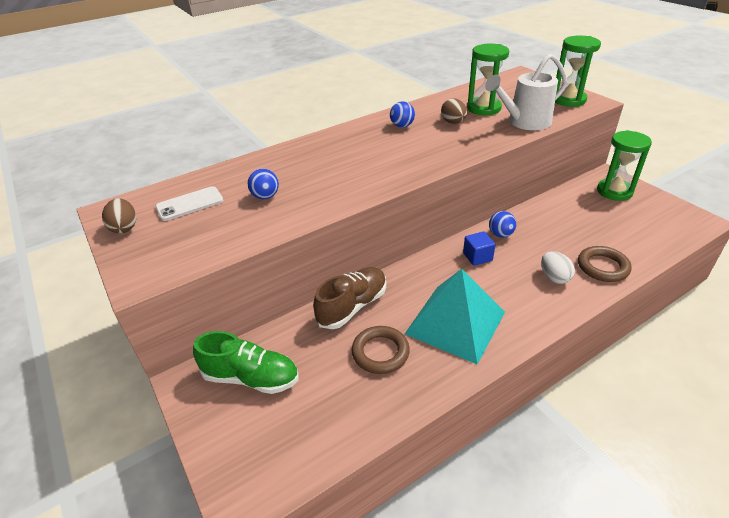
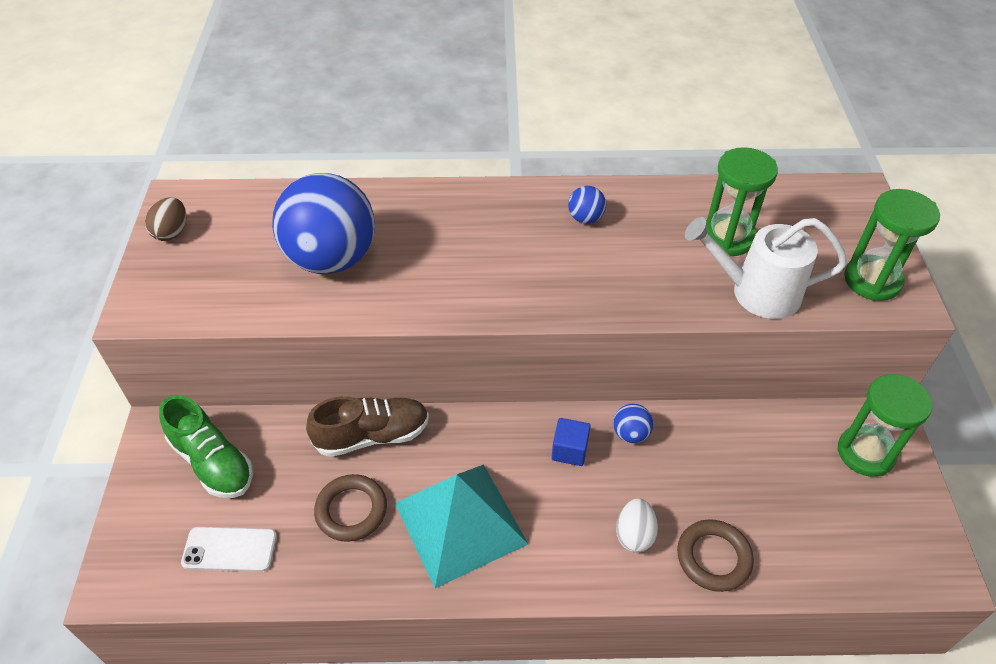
camera: 30 degrees right, 10 degrees up
(190, 204) = (252, 230): white phone -> white phone (229, 549)
(265, 196) = (331, 259): blue ball -> blue ball, size x2.48
(453, 122) = (657, 245): brown egg -> none

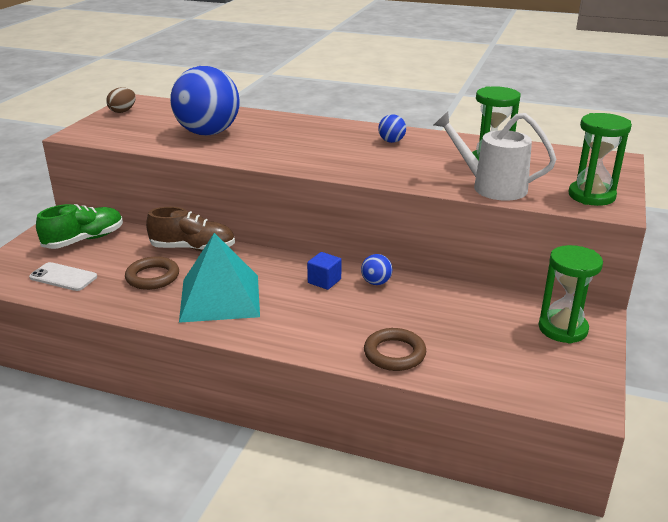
camera: 20 degrees right, 20 degrees down
(213, 462) = (84, 240): green shoe -> green shoe turned 105 degrees counterclockwise
(634, 535) = (341, 329): white egg -> none

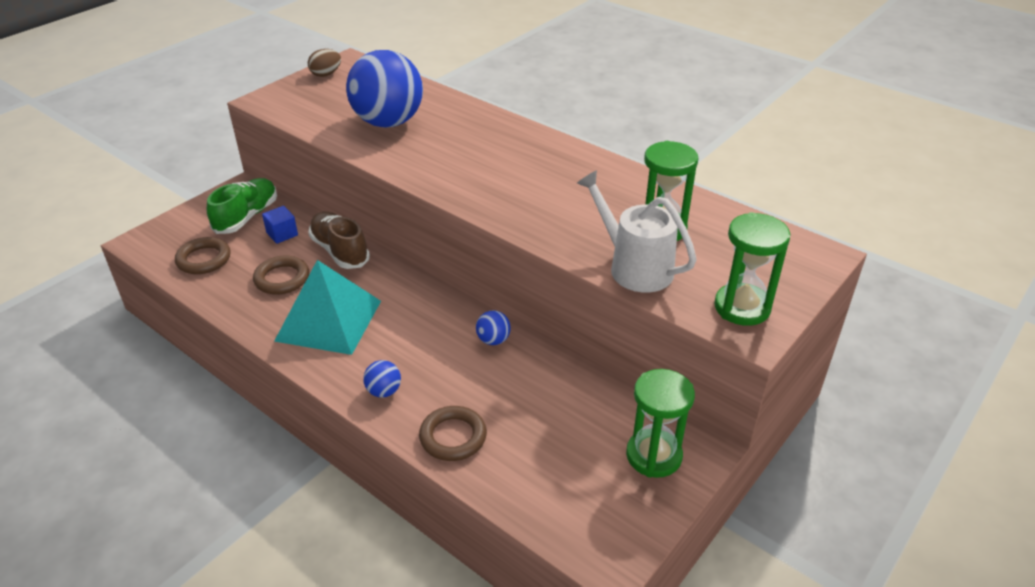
camera: 20 degrees right, 10 degrees up
(63, 277) = (204, 259): white phone -> brown ring
(84, 240) = (247, 217): green shoe -> green shoe turned 45 degrees counterclockwise
(193, 248) = (340, 251): brown shoe -> brown shoe turned 150 degrees counterclockwise
(324, 281) = (441, 325): blue cube -> blue cube (282, 234)
(391, 141) = (573, 172): blue ball -> blue ball (384, 391)

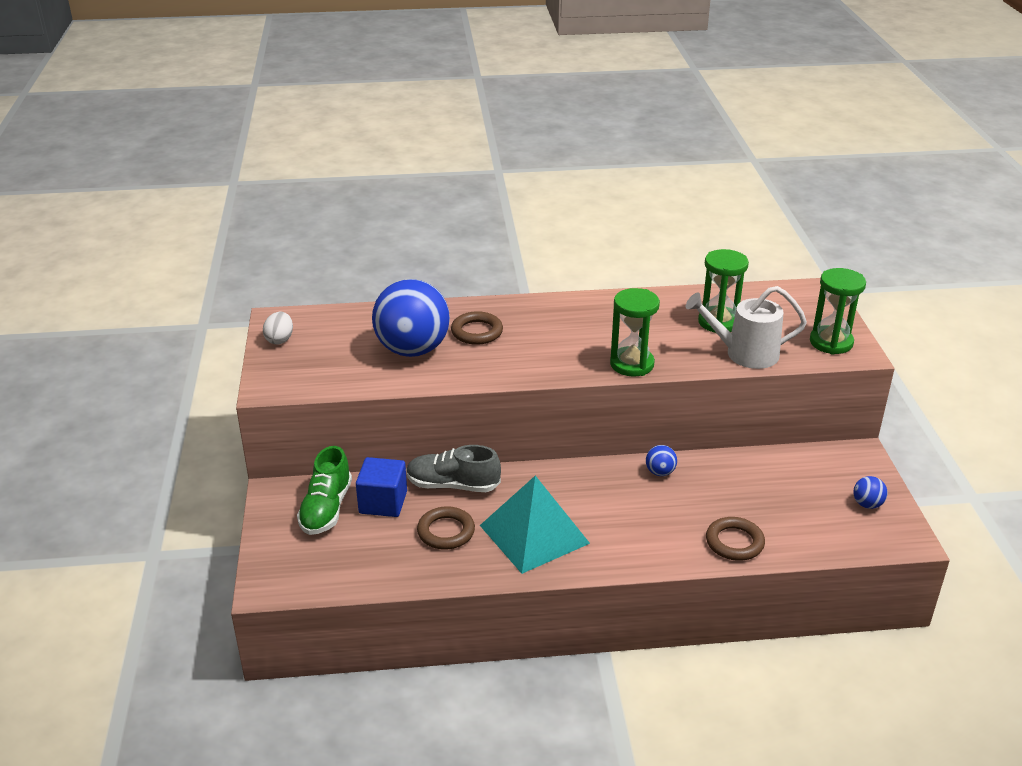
camera: 45 degrees left, 5 degrees down
(204, 259) = (354, 561): brown ring -> brown ring (477, 332)
(247, 217) = (326, 509): green shoe -> green shoe turned 150 degrees counterclockwise
(282, 234) = (383, 502): blue cube -> blue cube, size x1.57
(326, 74) = (280, 339): brown egg -> white egg
(340, 251) = (453, 485): brown shoe -> grey shoe
(384, 391) = (650, 548): blue ball -> blue ball (867, 504)
(653, 455) = (845, 473): green hourglass -> green hourglass (632, 364)

